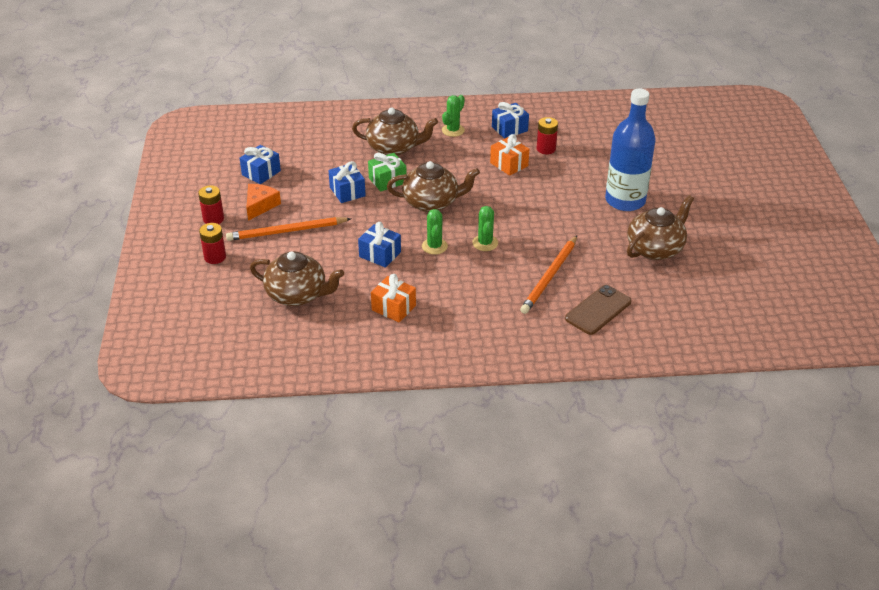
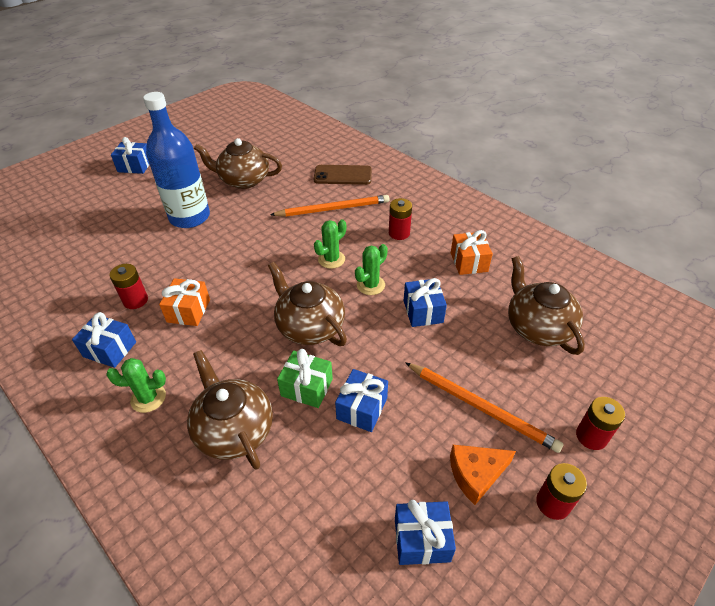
camera: 130 degrees left, 5 degrees up
(472, 293) = (399, 233): none -> red battery
(748, 200) = (135, 166): none -> blue gift

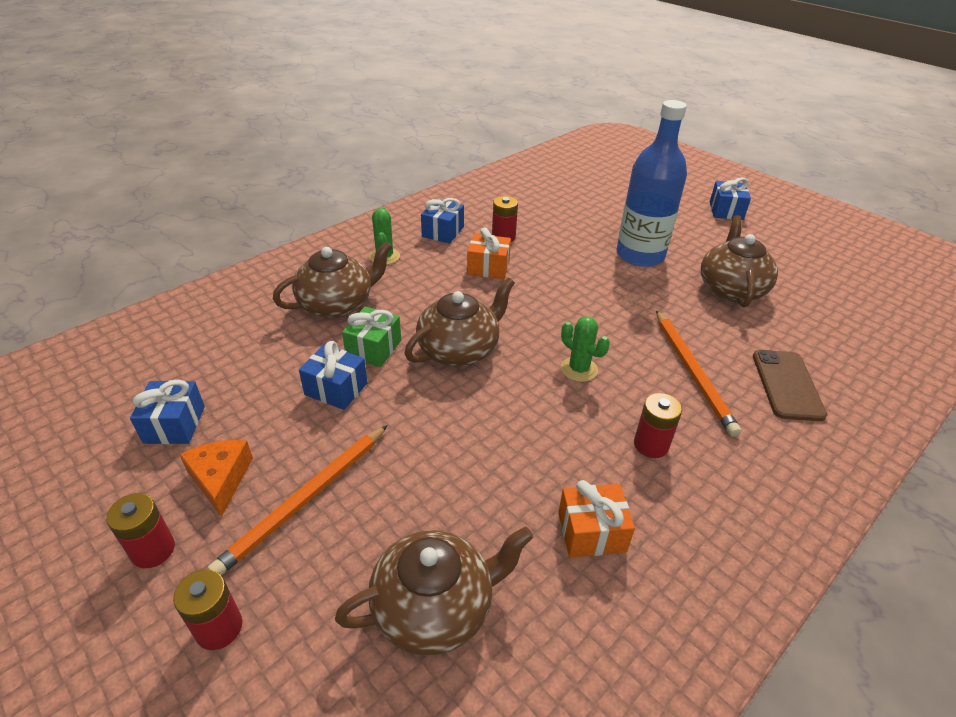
camera: 90 degrees right, 5 degrees down
(370, 285) = (530, 405): green cactus -> none
(423, 311) = (478, 457): blue gift -> none

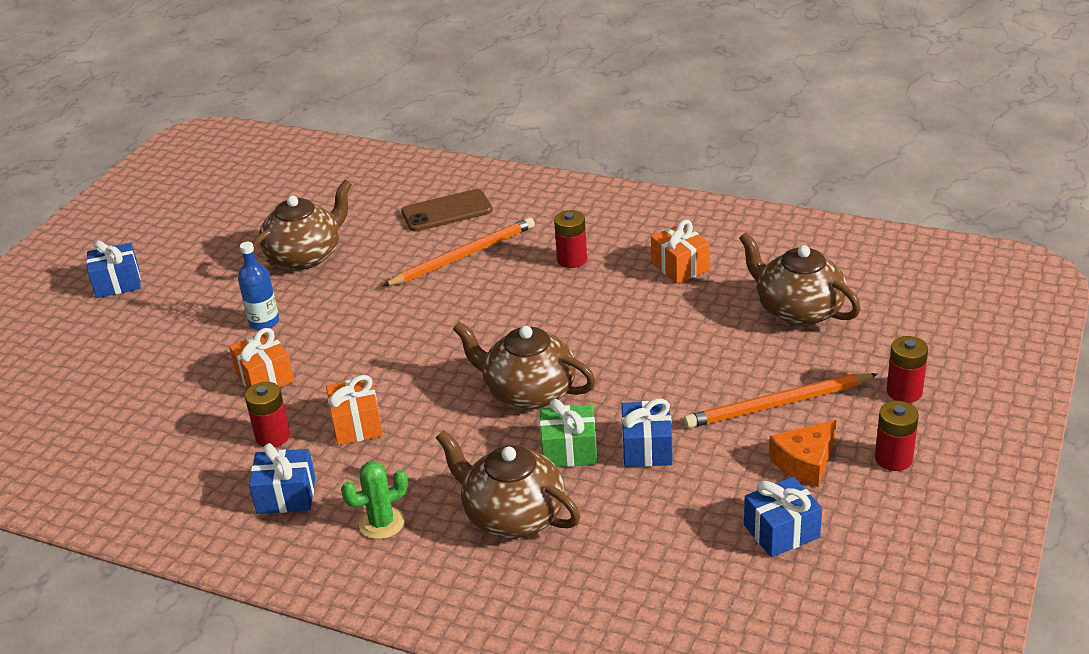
camera: 110 degrees left, 5 degrees down
(305, 500) = (778, 404): orange pencil -> orange pencil turned 150 degrees clockwise
(570, 244) = (265, 377): none -> orange gift
(579, 369) = (504, 314): green cactus -> none
(640, 255) = (264, 322): blue bottle -> blue bottle, size x0.49
(731, 289) = (306, 256): brown teapot -> brown teapot turned 150 degrees clockwise

